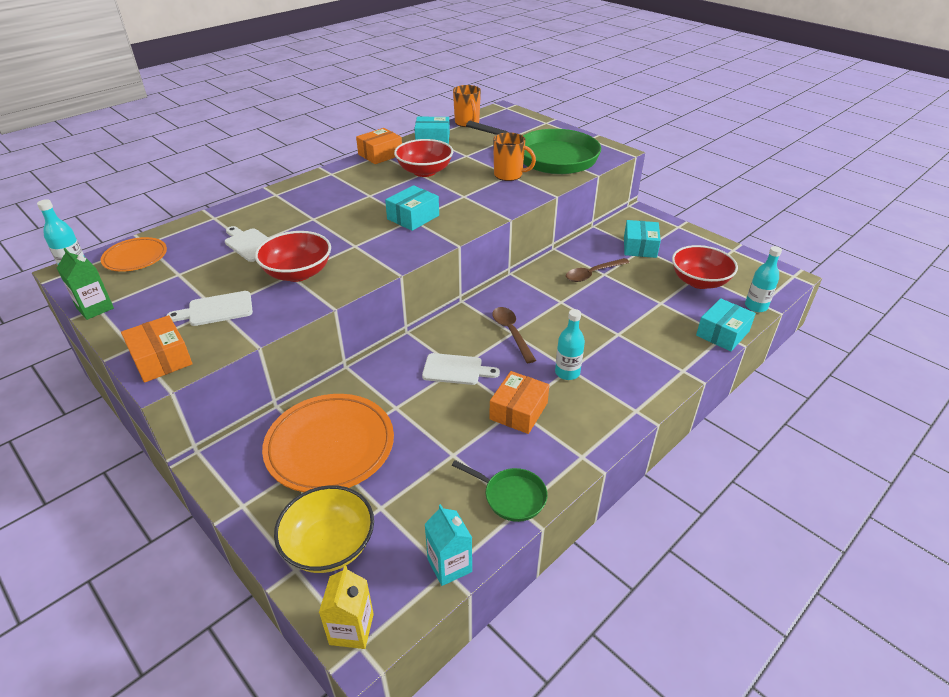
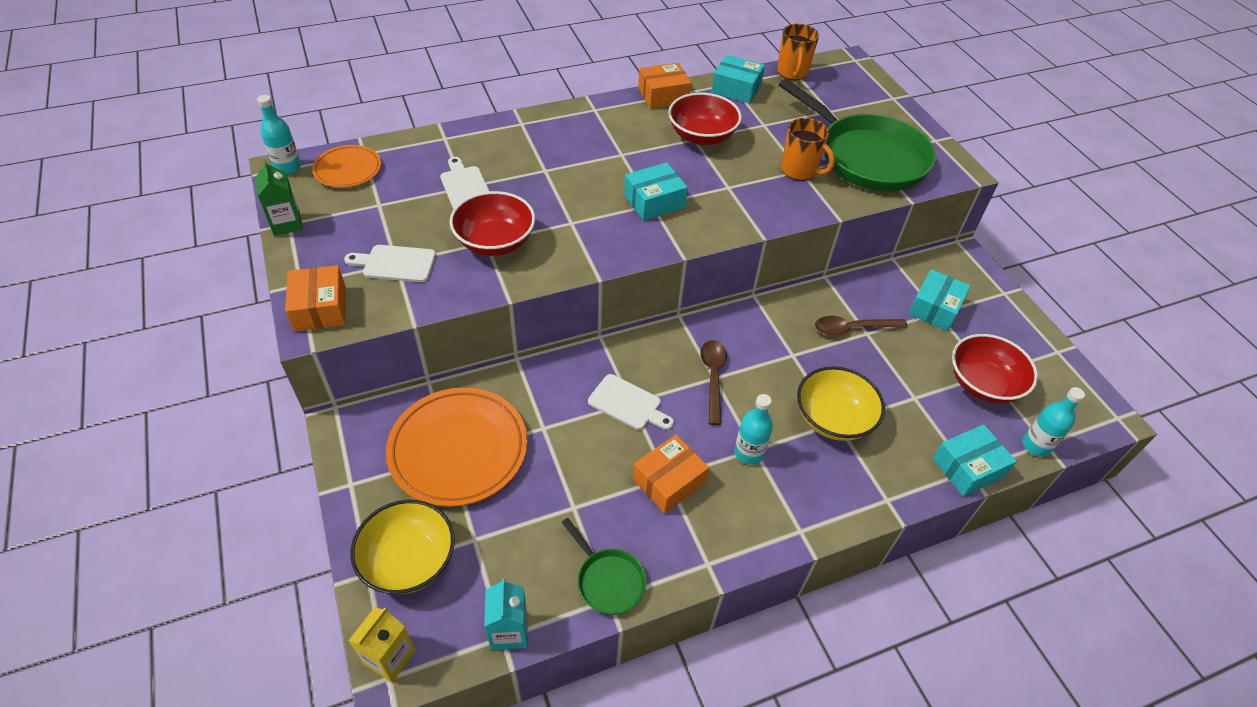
camera: 20 degrees right, 10 degrees up
(614, 332) = (833, 419): none -> yellow bowl

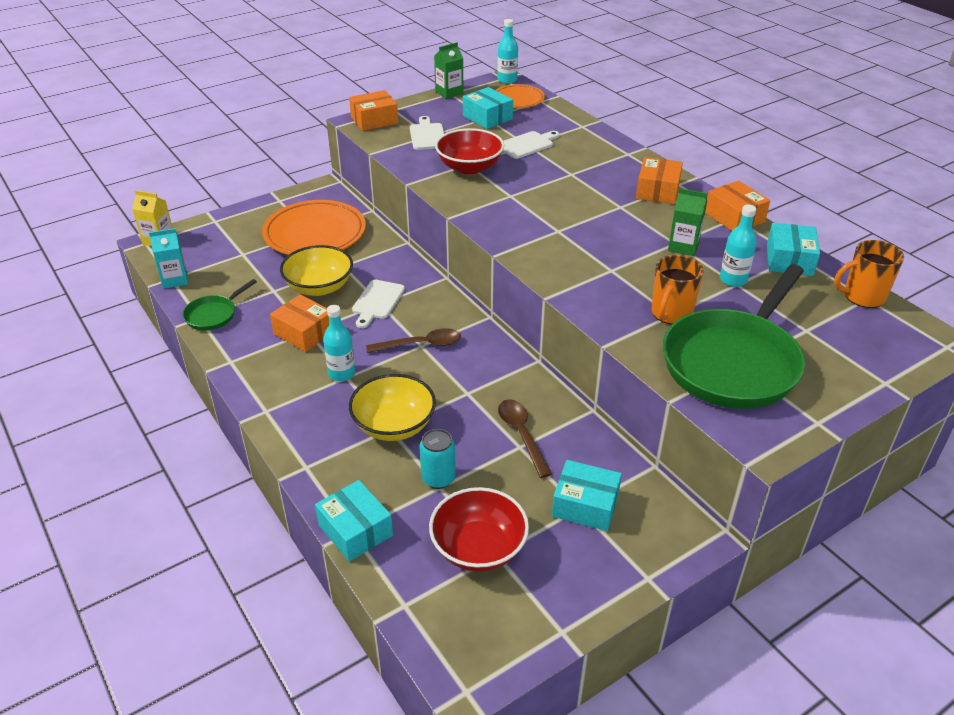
camera: 80 degrees right, 10 degrees down
(409, 561) = (224, 233): yellow bowl -> yellow bowl (319, 287)
(602, 124) = (657, 191): none -> orange box
(654, 201) = (562, 231): turquoise box -> turquoise box (487, 117)
(702, 136) = (683, 246): red bowl -> green carton
(905, 396) = (438, 478): none -> turquoise can
(1036, 445) = (400, 595): turquoise bottle -> turquoise bottle (733, 280)

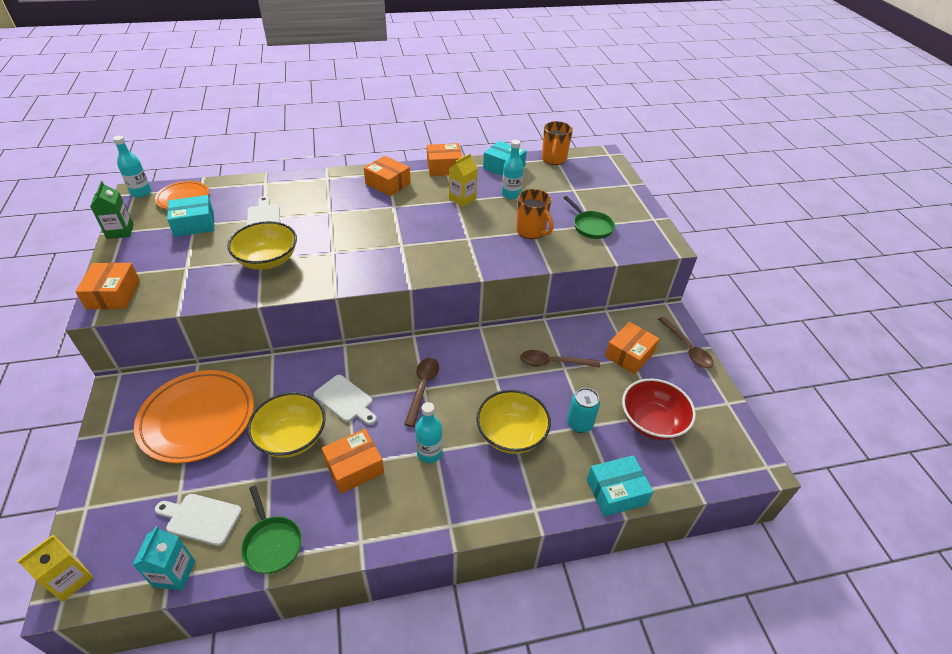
camera: 70 degrees left, 5 degrees up
(427, 135) = (185, 268): white cutting board -> white cutting board (200, 519)
(469, 167) = (267, 260): red bowl -> yellow bowl
(585, 505) = (629, 354): turquoise box -> orange box
(643, 568) = (687, 348): none -> brown spoon
(683, 246) = (462, 199): green carton -> yellow carton
(733, 362) = (591, 226): green pan -> green pan, size x0.46

